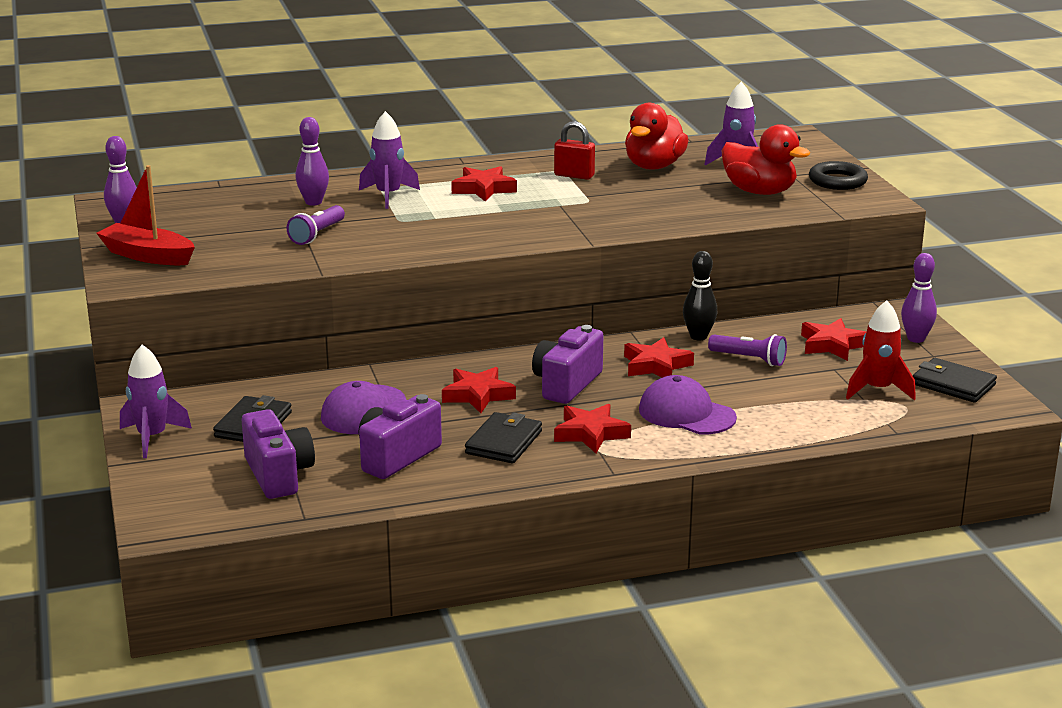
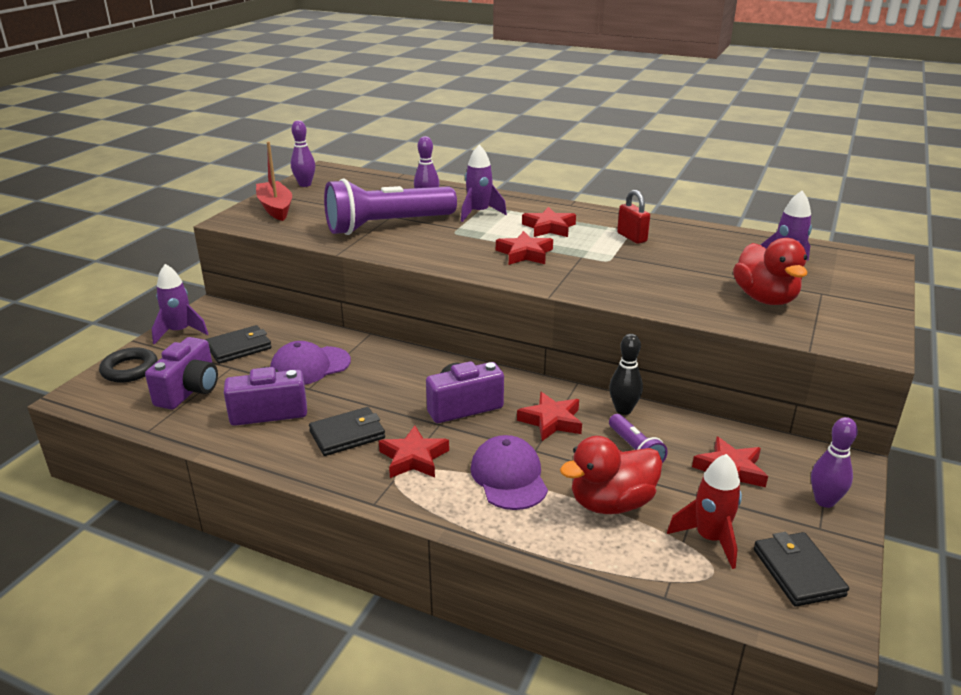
camera: 40 degrees right, 5 degrees up
(317, 235) = (387, 225): purple flashlight -> purple flashlight, size x2.20
(478, 395) = (393, 387): red star -> red star (525, 254)
(654, 166) = (708, 249): red duck -> red duck (611, 503)
(837, 181) = (858, 313): black ring -> black ring (130, 369)

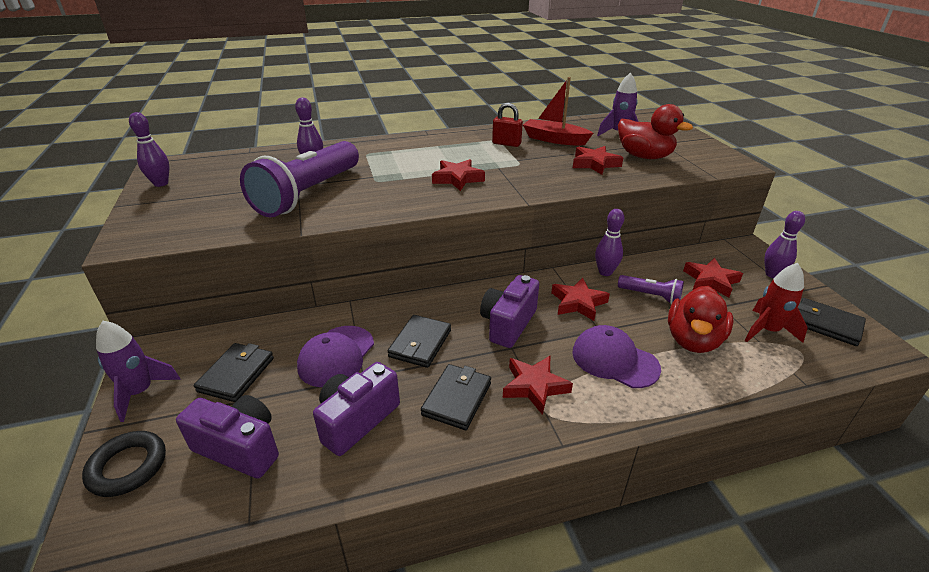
camera: 40 degrees left, 5 degrees up
(189, 390) = (240, 448): purple camera -> purple camera turned 45 degrees counterclockwise
(275, 208) = (162, 215): red boat -> red boat (554, 139)
(376, 386) = (420, 343): none -> black wallet
(479, 213) = (370, 160): purple rocket -> none
(549, 227) = (441, 154): red star -> red star (595, 164)
(623, 410) = (605, 272): black bowling pin -> purple bowling pin

